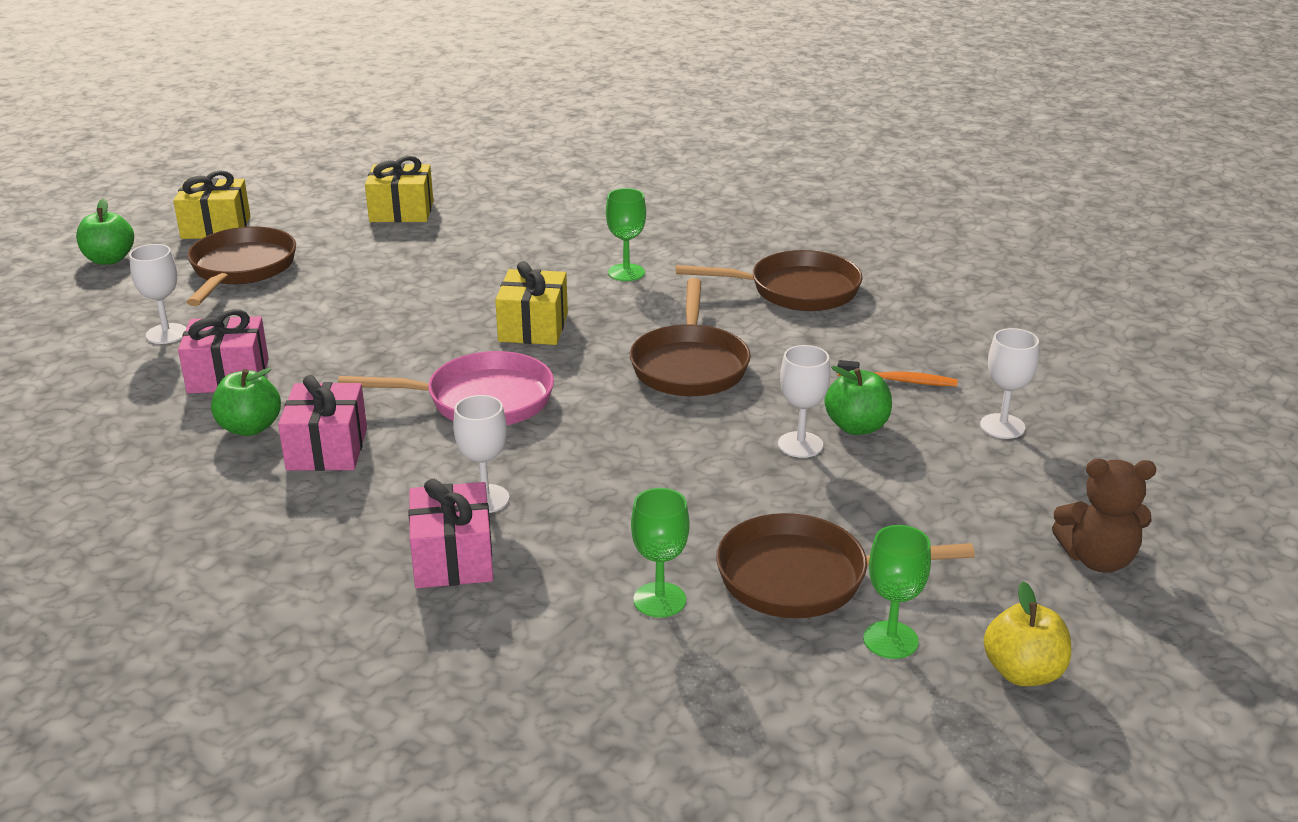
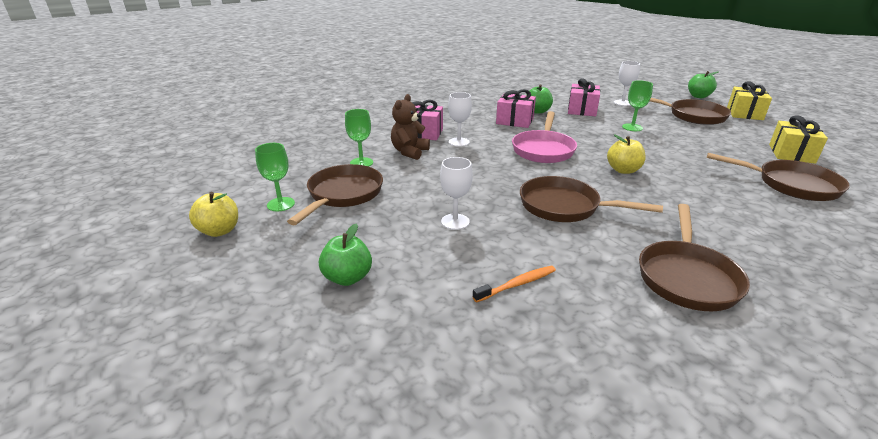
camera: 110 degrees right, 0 degrees up
(517, 222) = (791, 185): none -> brown pan
(533, 327) = (623, 170): yellow gift -> yellow apple
(626, 272) = (709, 209): green goblet -> green goblet (632, 127)
(856, 427) = (463, 246): green apple -> green apple (347, 278)
(899, 380) = (517, 284): orange toothbrush -> orange toothbrush turned 150 degrees counterclockwise
(1002, 426) = (427, 313): white goblet -> none
(1097, 559) = (257, 292): brown teddy bear -> brown teddy bear (409, 152)

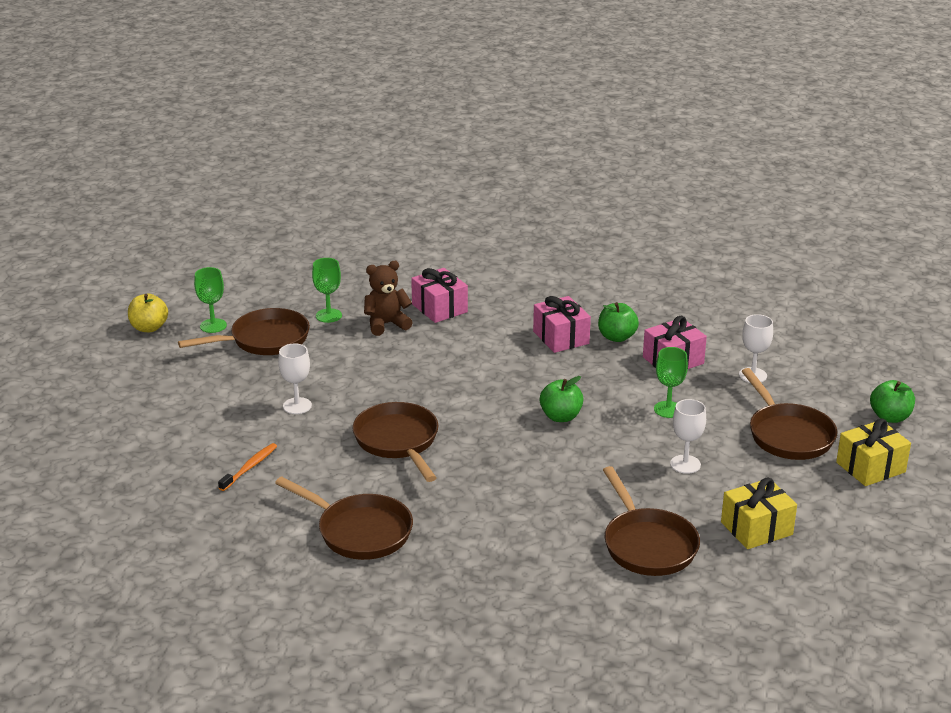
camera: 45 degrees right, 0 degrees up
(347, 278) = (168, 404): green apple -> green apple (561, 417)
(459, 142) = (450, 335): white goblet -> white goblet (685, 464)
(517, 284) = (250, 467): orange toothbrush -> orange toothbrush turned 75 degrees counterclockwise
(543, 150) = (508, 384): pink pan -> none
(623, 170) = (528, 443): yellow apple -> none
(687, 277) = (360, 531): brown pan -> brown pan turned 120 degrees counterclockwise

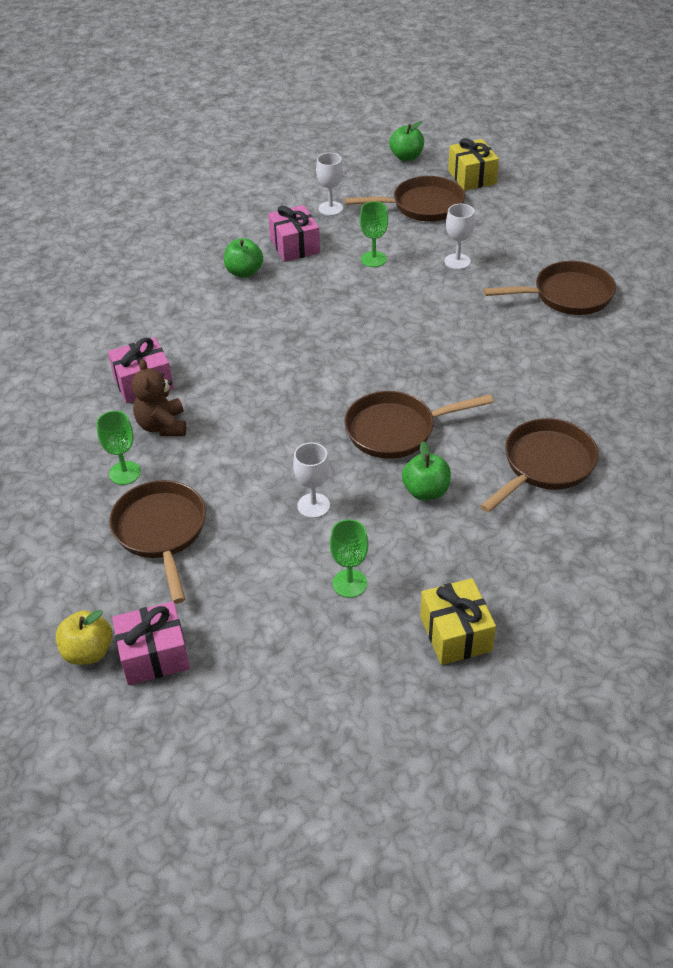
camera: 80 degrees left, 15 degrees up
(213, 326) = (108, 582): green goblet -> green goblet (349, 583)
(250, 467) = (427, 547): orange toothbrush -> none
(561, 337) = (233, 306): pink gift -> pink gift (154, 655)
(561, 417) = (372, 321): green apple -> green apple (426, 491)
(756, 528) = (547, 240): yellow gift -> yellow gift (455, 634)

